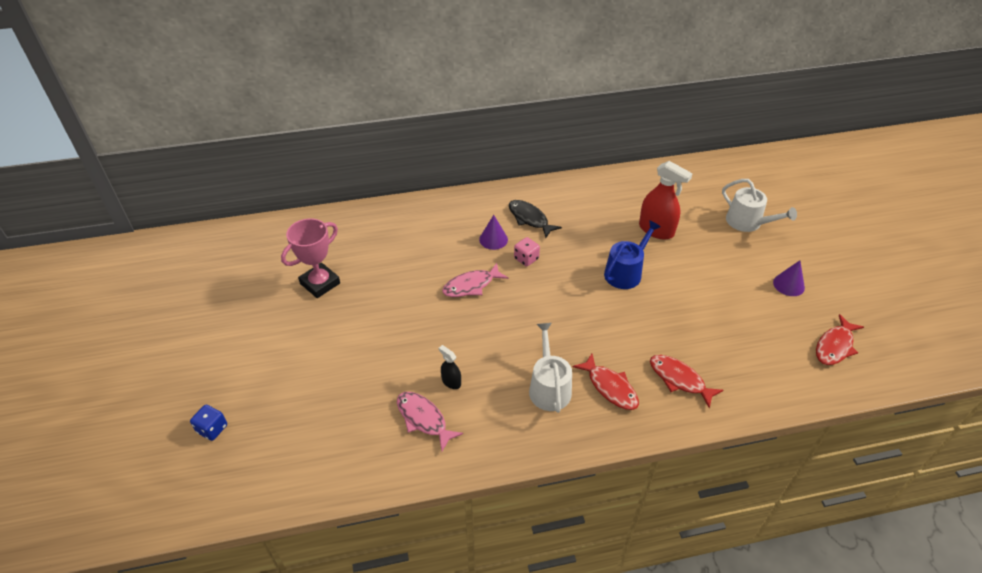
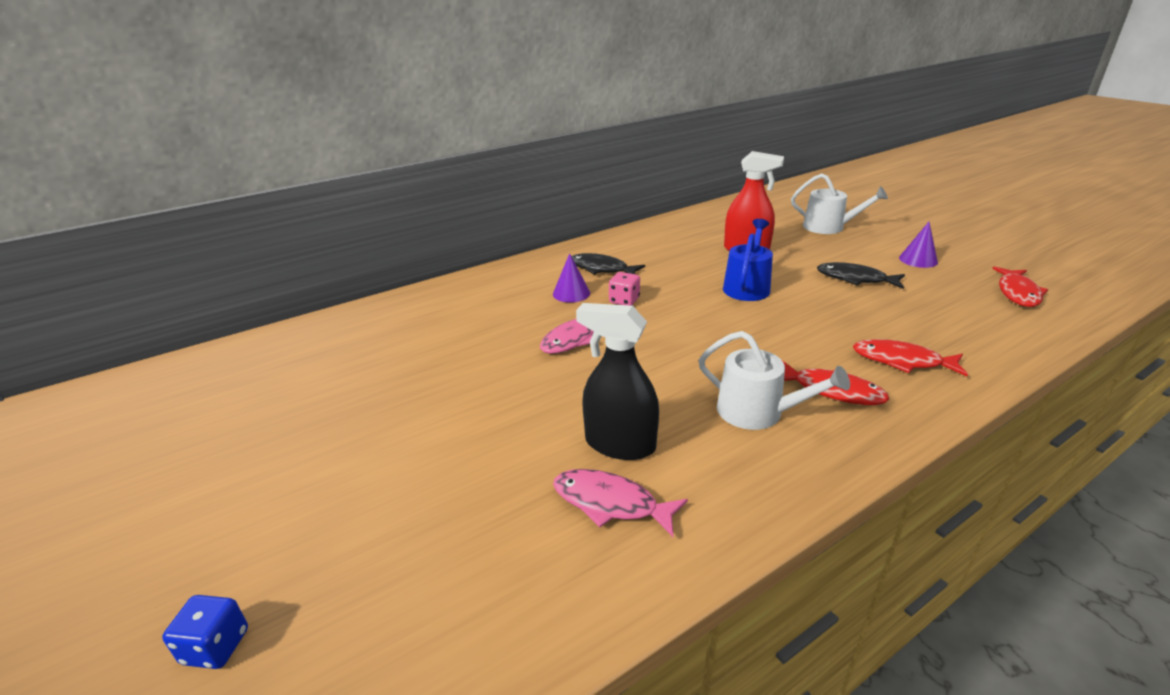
camera: 20 degrees left, 15 degrees down
(320, 283) = (353, 386): pink trophy -> none
(451, 382) = (620, 444): black spray bottle -> black spray bottle, size x1.99
(549, 387) = (758, 412): white watering can -> white watering can turned 150 degrees clockwise
(716, 290) = (855, 279): none -> black fish

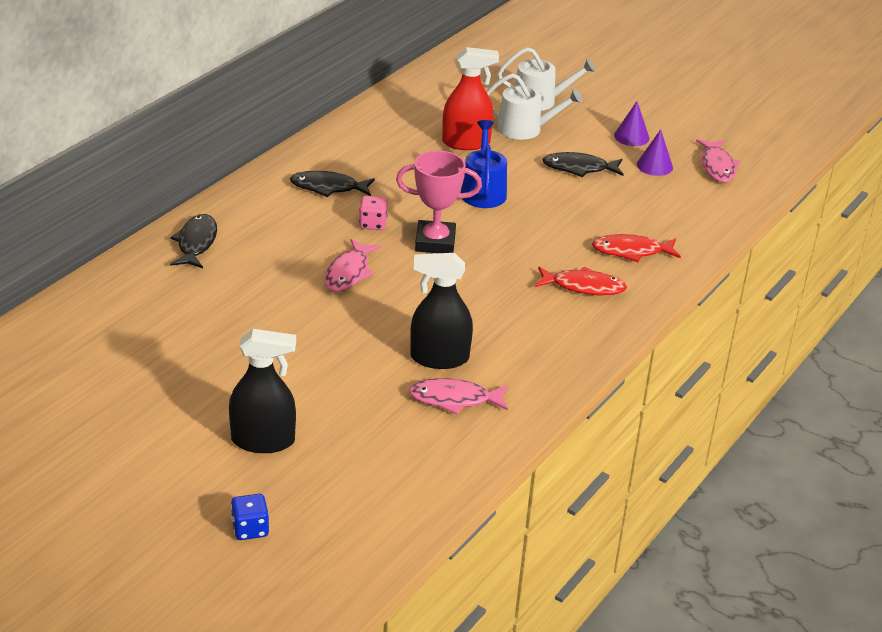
camera: 25 degrees left, 5 degrees up
(347, 508) = (263, 440): none -> black spray bottle
(456, 296) = (196, 243): none -> black fish
(571, 293) = (315, 223): purple cone -> purple cone (654, 166)
(677, 323) = (435, 242): none -> pink trophy
(758, 412) = (533, 314): white watering can -> white watering can (525, 129)
(1017, 293) = (717, 166): red fish -> pink fish

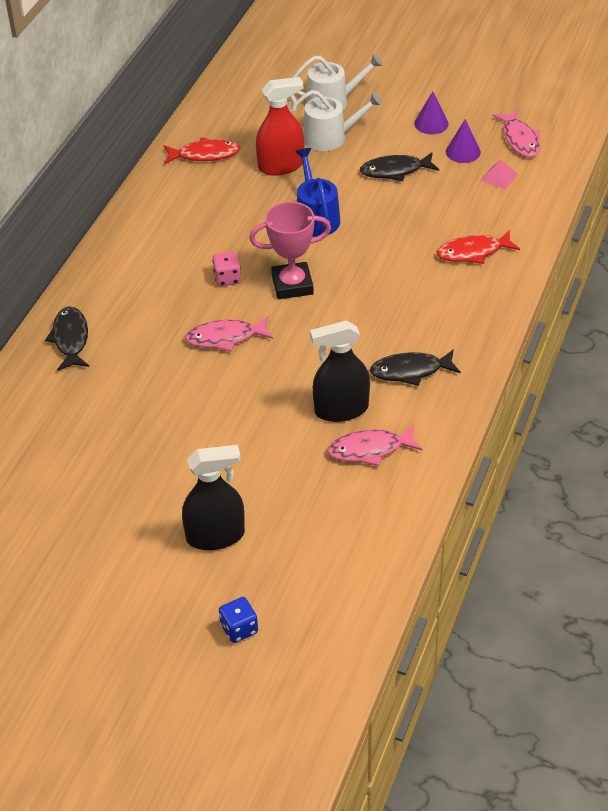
camera: 10 degrees left, 10 degrees up
(328, 188) = (171, 247): black fish -> black fish (410, 371)
(349, 273) = (225, 338): pink fish -> pink fish turned 75 degrees clockwise
(583, 287) = (443, 301): red fish -> red fish (205, 155)
(683, 193) = (499, 177): none -> pink pyramid

